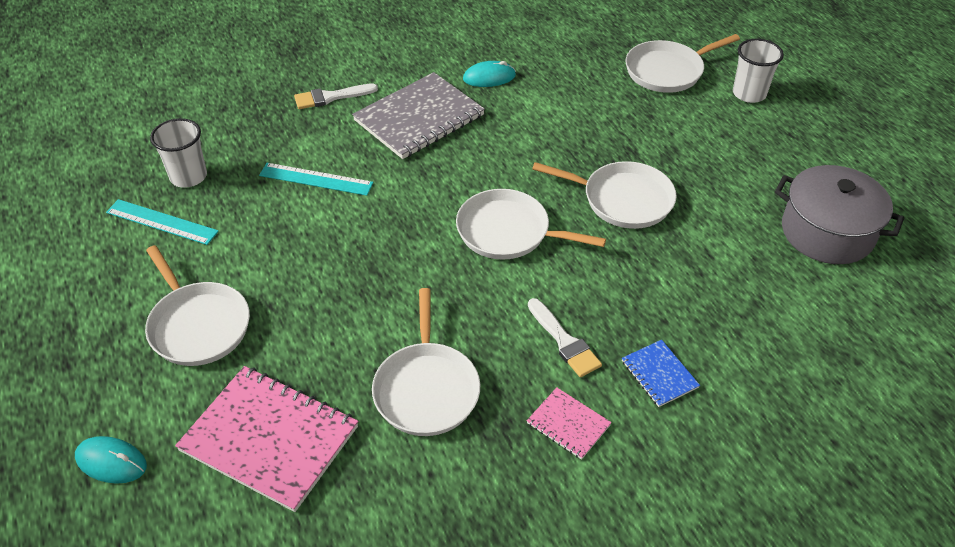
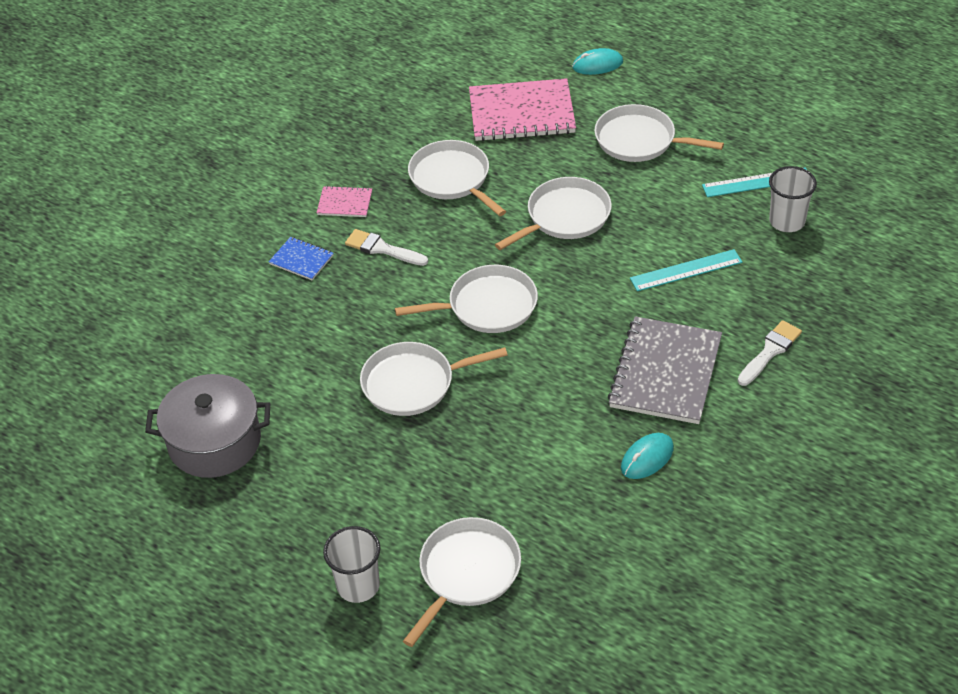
camera: 150 degrees right, 0 degrees up
(359, 280) = (565, 217): none -> white pan

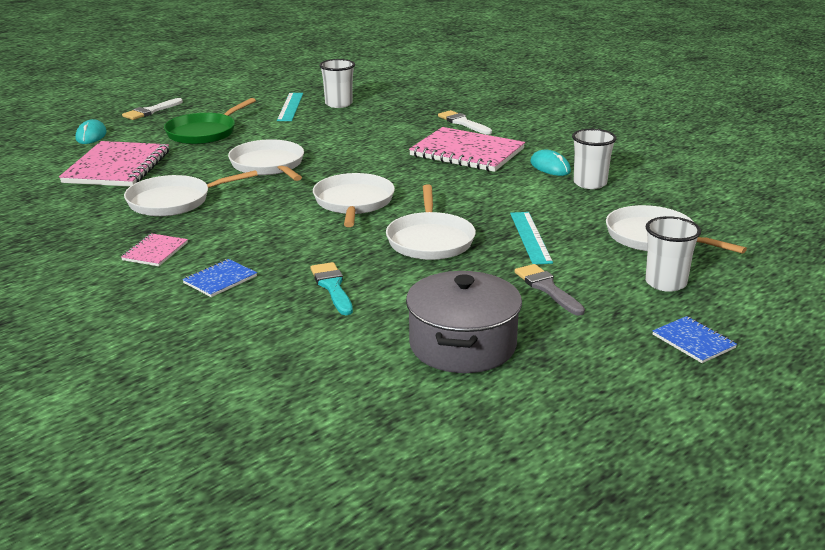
camera: 80 degrees left, 20 degrees down
(244, 610) = (693, 341): none -> blue notebook
(302, 334) = (332, 287): none -> turquoise brush
(328, 489) = (547, 288): none -> grey brush
(382, 249) = (240, 239): white brush -> white brush (151, 111)
(606, 502) = (590, 183): none -> white cup
(639, 140) = (204, 133): white pan -> green pan
(666, 372) = (467, 152): grey notebook -> pink notebook
(686, 270) = (364, 135): turquoise ruler -> turquoise ruler (530, 237)

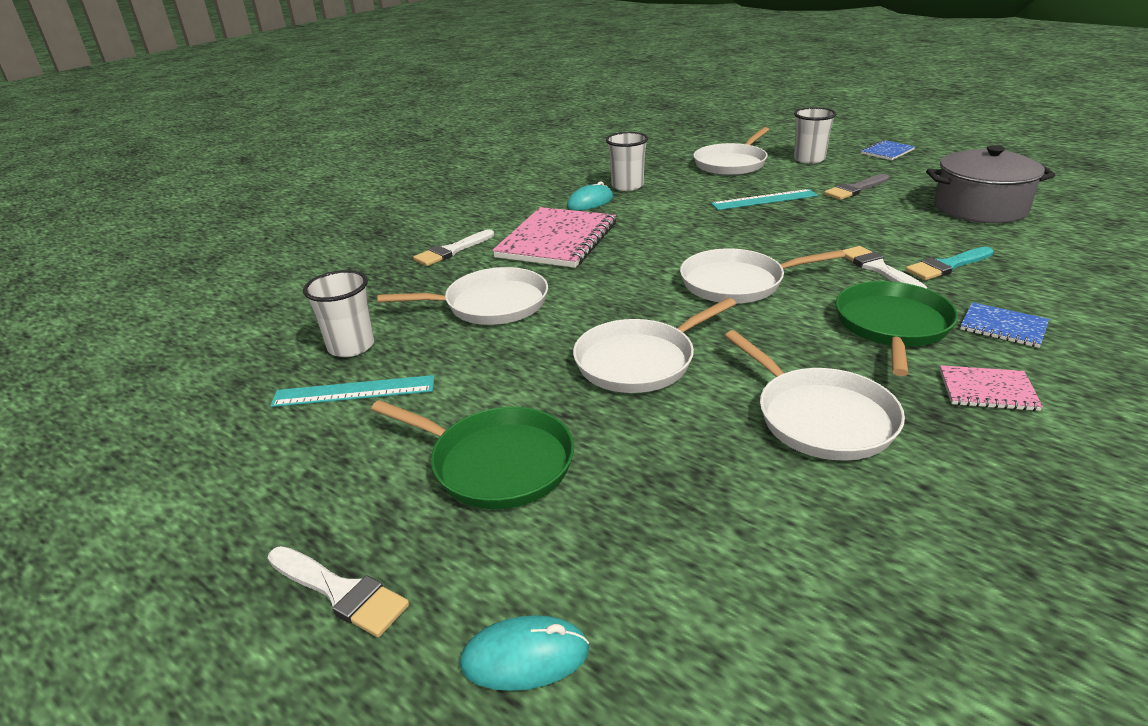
camera: 95 degrees left, 5 degrees up
(117, 167) = (709, 534): pink notebook -> none
(252, 241) = (892, 326): none -> green pan
(345, 257) = (878, 269): none -> white brush
(430, 240) = (804, 236): white pan -> white pan (491, 304)

